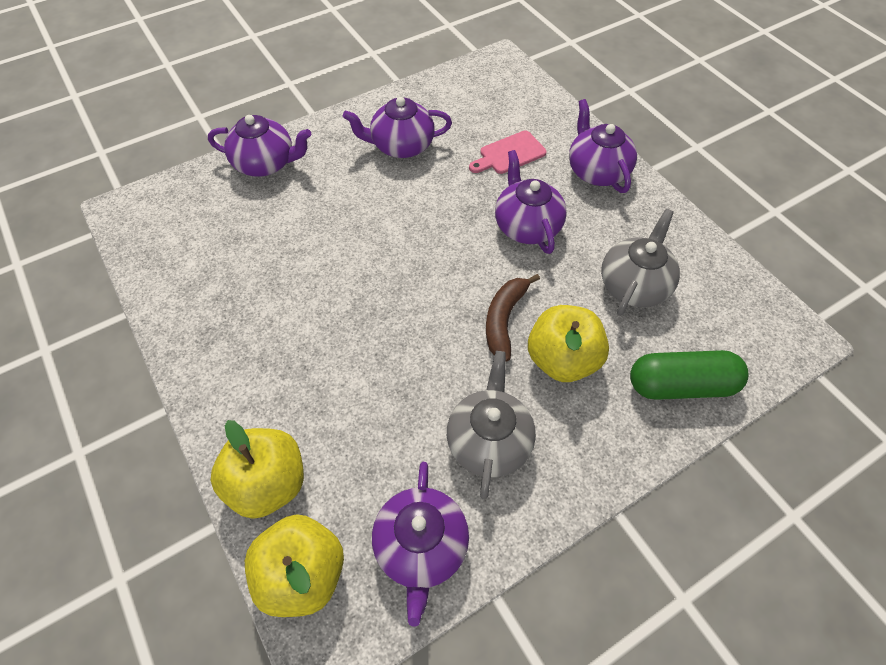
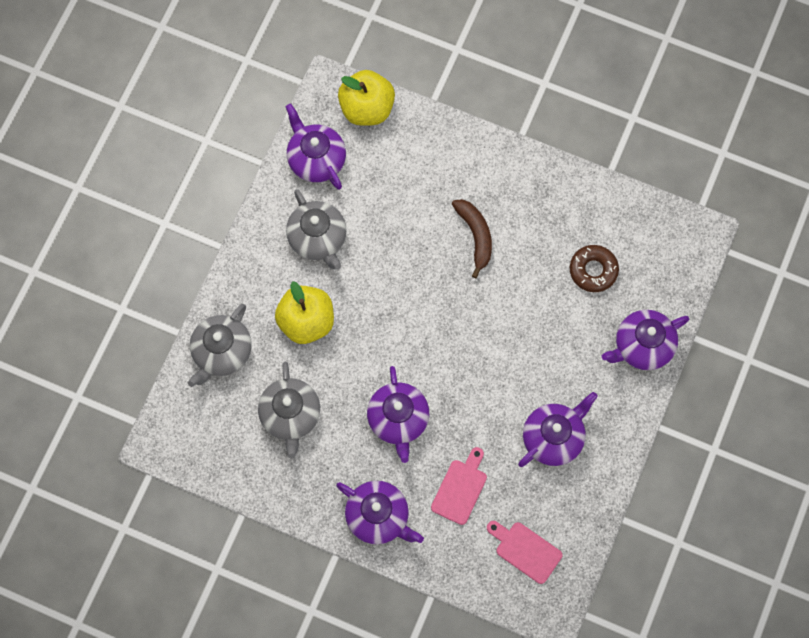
camera: 145 degrees right, 15 degrees up
(241, 238) = (593, 270): none -> brown donut
(268, 483) = (423, 136): yellow apple -> none
(489, 96) = (525, 550): none -> pink cutting board
(504, 320) = (362, 327): brown banana -> brown banana (475, 236)
(526, 226) = (398, 420): purple teapot -> purple teapot turned 45 degrees clockwise
(681, 385) = (222, 352): green capsule -> grey teapot

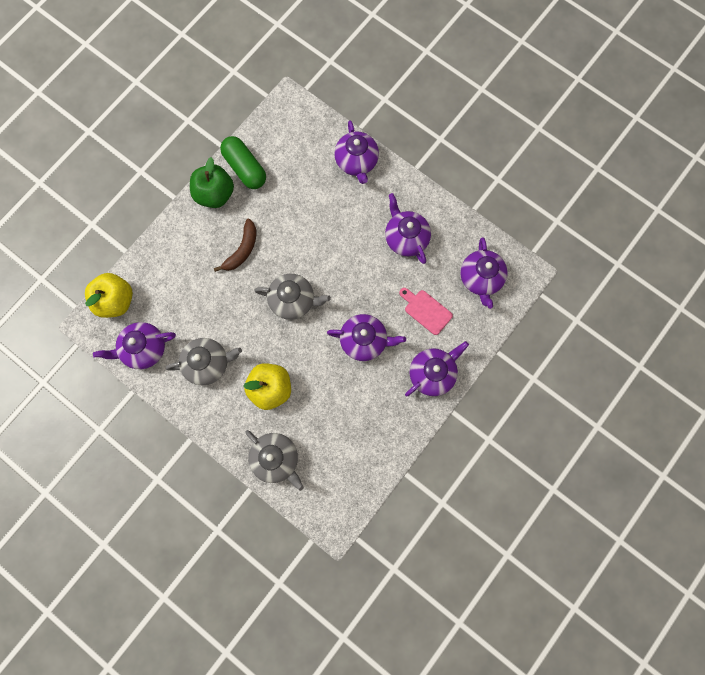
camera: 75 degrees left, 5 degrees up
(290, 415) = (340, 418): grey teapot -> grey teapot (293, 300)
(475, 236) = (242, 250): brown banana -> brown banana turned 120 degrees clockwise
(525, 550) = (480, 278): pink cutting board -> purple teapot
(540, 181) = (215, 194): none -> green apple
(587, 207) = (245, 168): none -> green capsule
(593, 270) = (292, 178): brown donut -> none

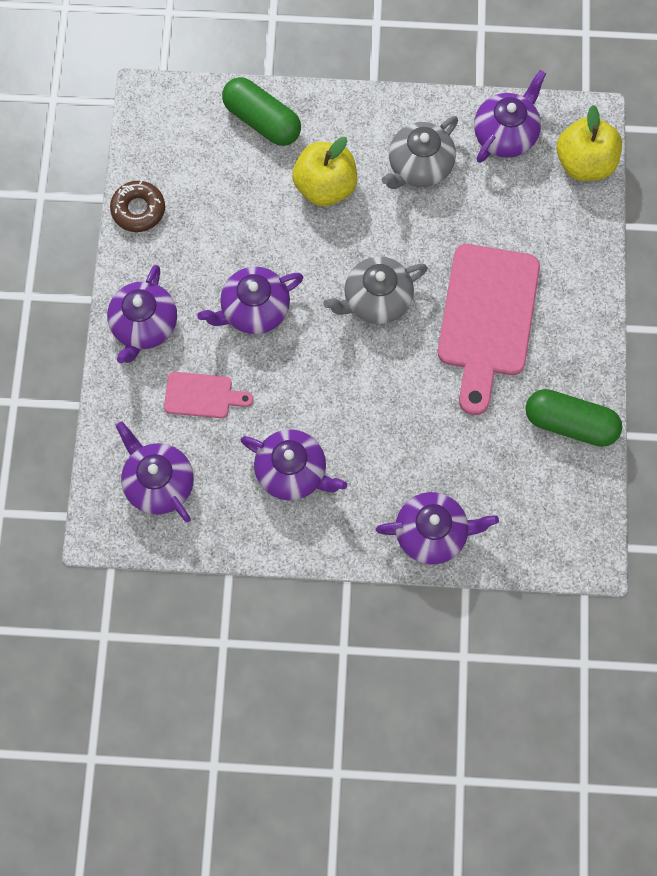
camera: 145 degrees right, 5 degrees down
(215, 194) = (578, 364): green apple -> none
(242, 250) = (487, 318): brown banana -> pink cutting board
(276, 459) = (262, 120): grey teapot -> green capsule
(356, 162) = (432, 533): purple teapot -> purple teapot turned 135 degrees clockwise
(389, 450) = (138, 210): none -> brown donut

